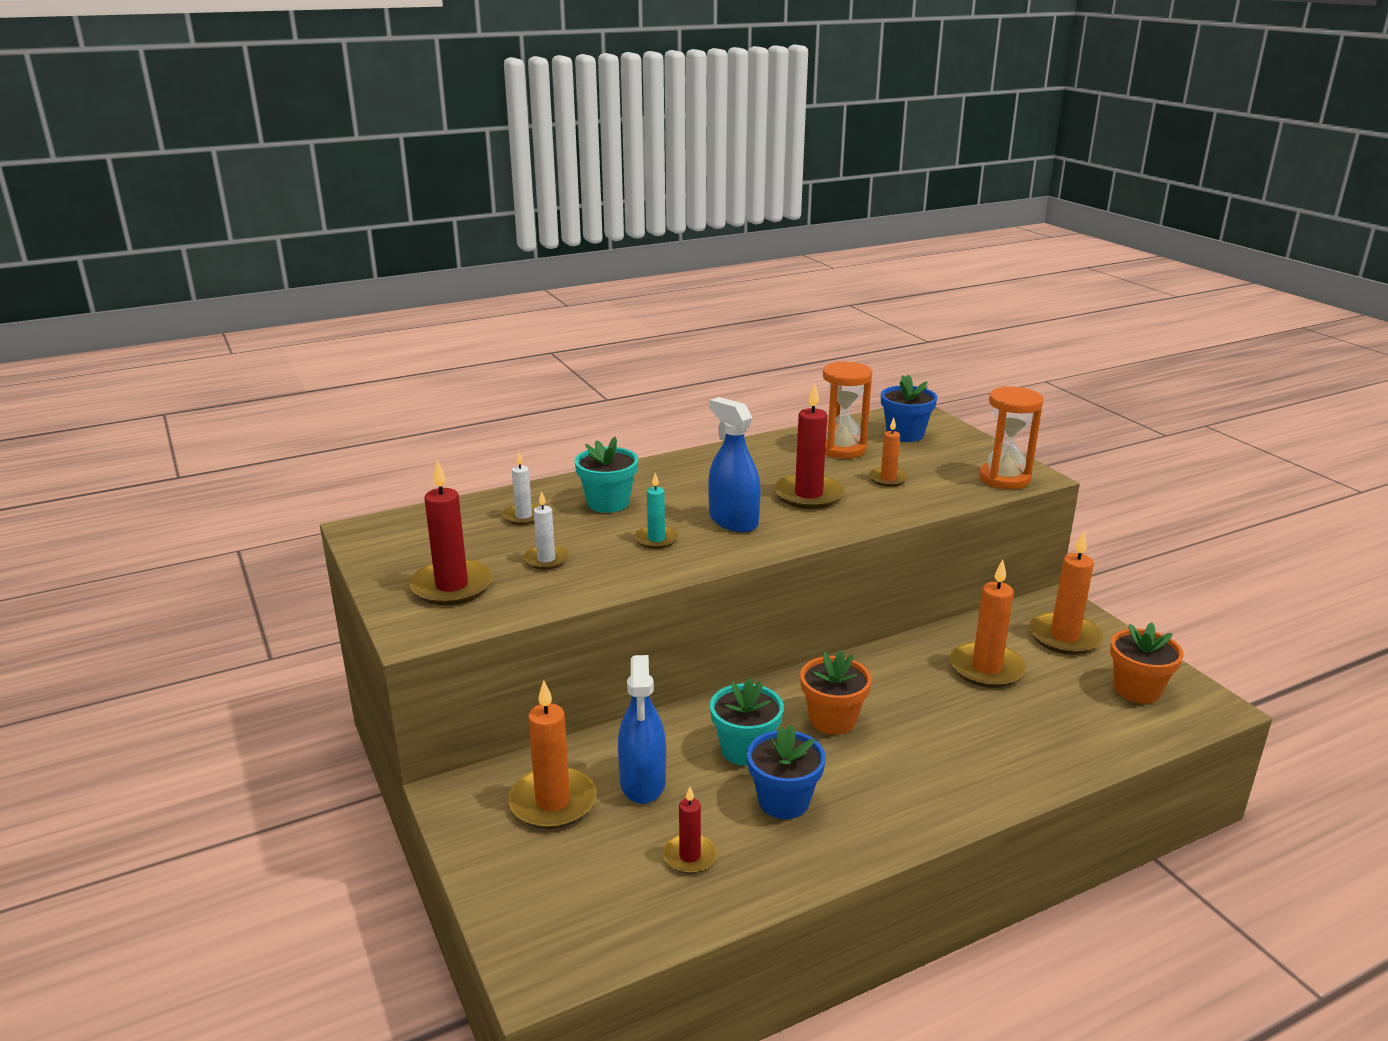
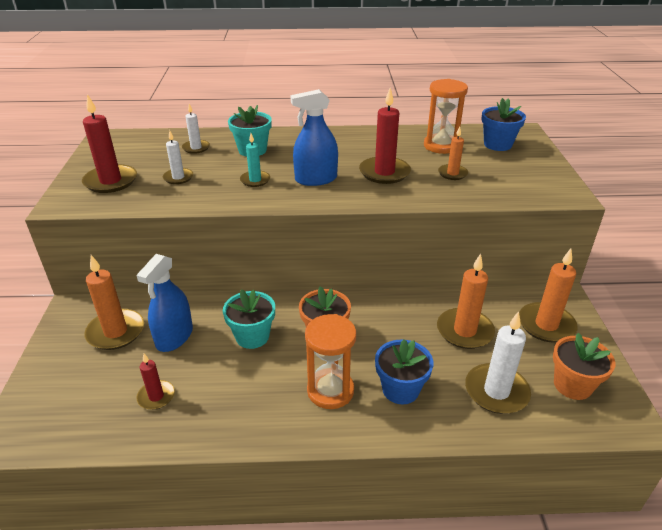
camera: 25 degrees right, 10 degrees up
(733, 521) = (316, 179): blue spray bottle -> blue spray bottle turned 90 degrees counterclockwise
(783, 801) = (244, 380): blue flower pot -> blue flower pot (400, 389)
(1004, 479) = (543, 192): orange hourglass -> orange hourglass (330, 390)
(1070, 720) = (496, 391): none -> white candle

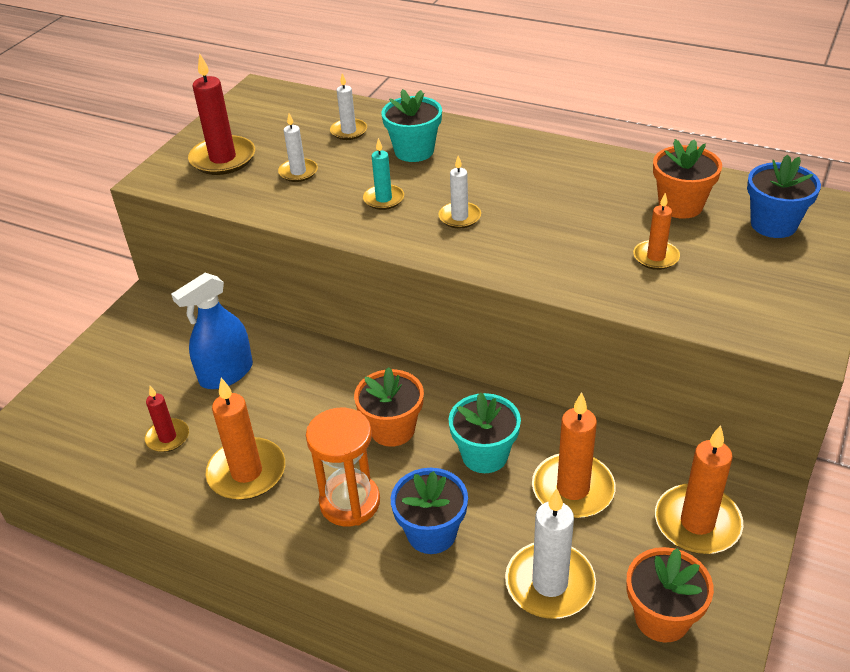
camera: 30 degrees right, 5 degrees up
(116, 332) = (172, 346): orange candle -> orange candle (247, 472)
(252, 336) = (308, 402): turquoise flower pot -> turquoise flower pot (484, 455)
(316, 179) = (459, 217): blue spray bottle -> white candle
(384, 172) = (559, 230): red candle -> none
(441, 146) = (680, 205): orange hourglass -> orange flower pot

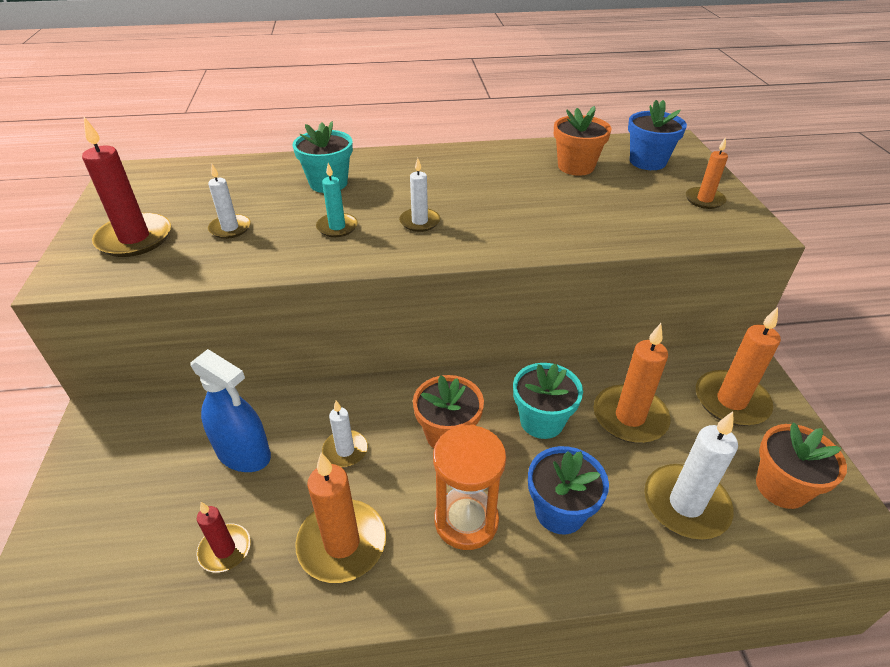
camera: 35 degrees left, 0 degrees up
(226, 373) = (243, 453): blue spray bottle -> blue spray bottle turned 75 degrees counterclockwise
(349, 131) = (251, 183): white candle -> white candle (345, 450)
(656, 257) = (599, 205): orange candle -> orange candle (704, 200)

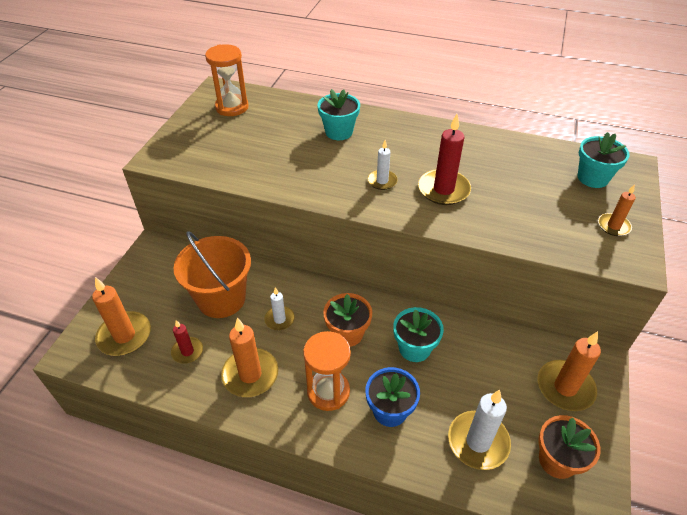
camera: 25 degrees right, 5 degrees up
(134, 238) = (202, 142): red candle -> red candle (443, 189)
(159, 188) = (232, 107): none -> orange hourglass
(230, 228) = (260, 151): white candle -> none
(243, 453) = (221, 298): blue spray bottle -> orange bucket
(337, 227) = (325, 169): turquoise candle -> none
(576, 166) = (529, 166): orange flower pot -> none
(629, 417) = (479, 369): orange candle -> orange candle (124, 336)
(647, 161) = (592, 178): blue flower pot -> turquoise flower pot

